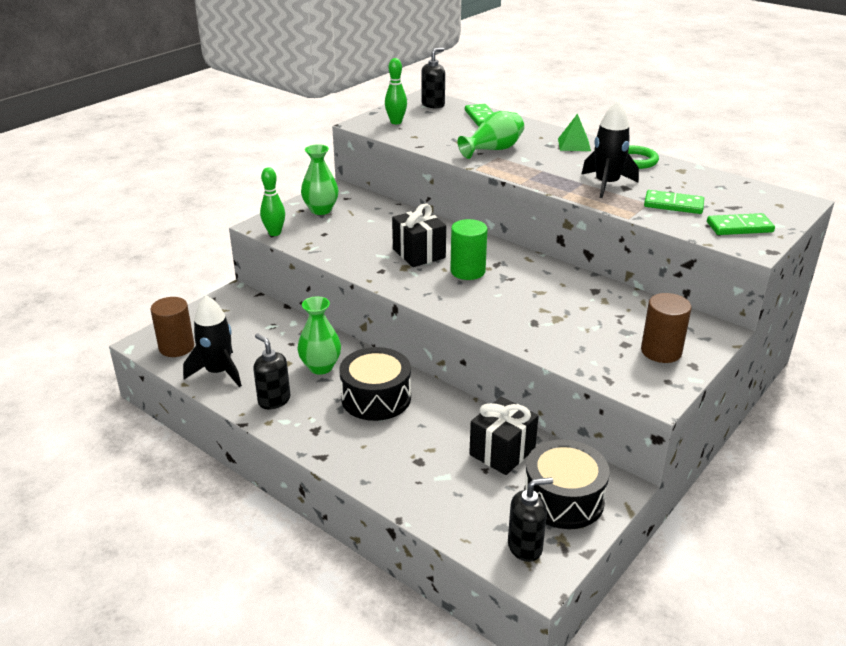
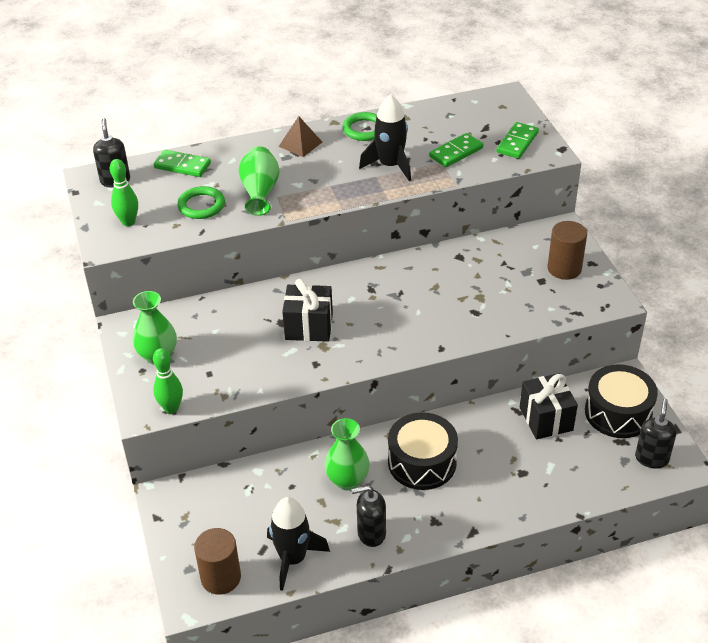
camera: 55 degrees left, 10 degrees up
(447, 137) = (201, 205): none -> green ring
(467, 271) = (366, 311): green cylinder -> none
(574, 145) = (300, 144): green pyramid -> brown pyramid

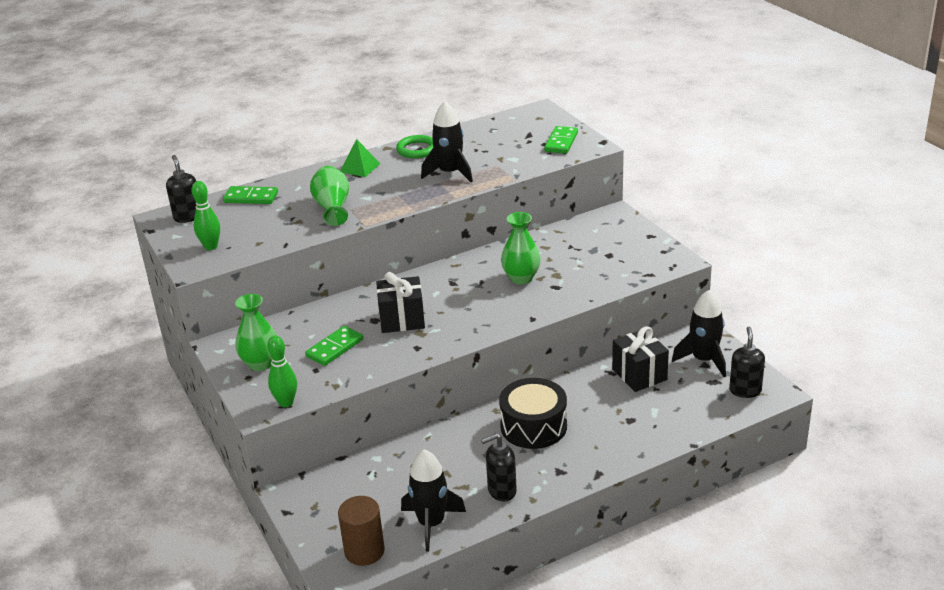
camera: 10 degrees left, 10 degrees down
(201, 205) = (279, 225): green ring -> none
(300, 144) = (360, 167): brown pyramid -> green pyramid
(347, 480) = (466, 452): green vase -> green vase (521, 278)
(456, 152) = (507, 156): green domino -> green domino (335, 348)
(564, 268) = (627, 243): brown cylinder -> none
(618, 412) = (703, 360): black drum -> black rocket

